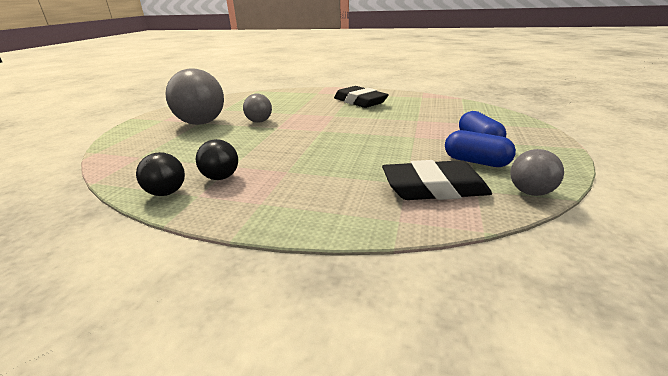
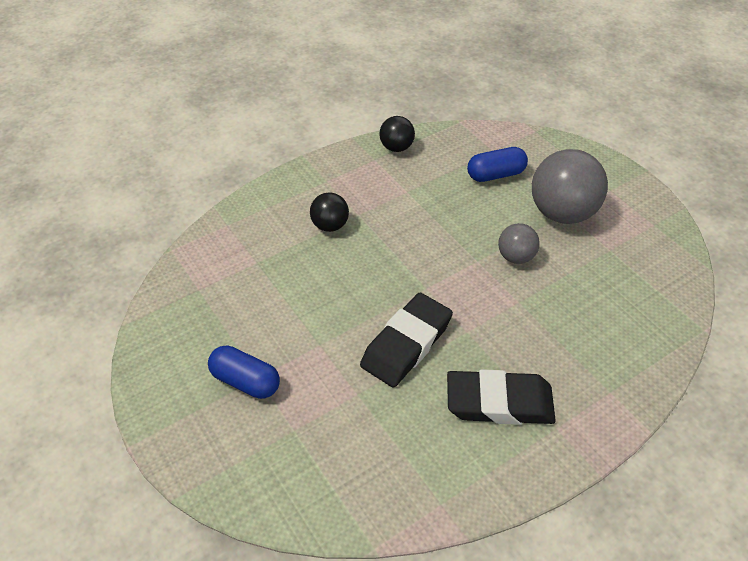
camera: 130 degrees right, 20 degrees up
(221, 177) = (391, 178): black ball -> black ball (330, 225)
(434, 188) = (231, 270): black eraser -> black eraser (406, 344)
(476, 162) = (223, 332): blue capsule -> blue capsule (495, 175)
(530, 192) = (157, 313): grey ball -> none

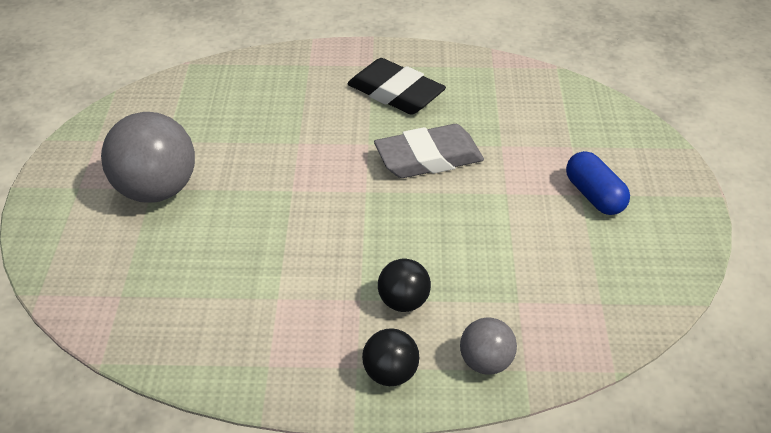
camera: 145 degrees left, 5 degrees down
(396, 147) = (223, 367): black ball -> black ball (390, 374)
(406, 344) = (428, 158): black eraser -> grey eraser
(495, 175) = (160, 264): blue capsule -> none
(516, 257) = (254, 175): grey ball -> grey ball (486, 362)

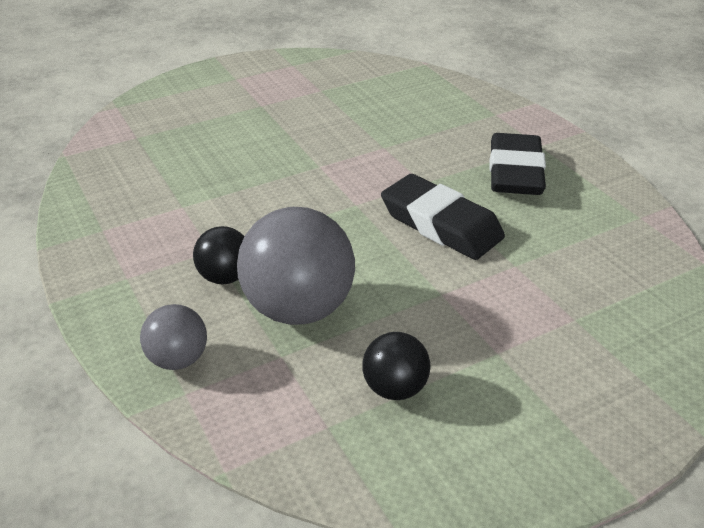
camera: 60 degrees right, 5 degrees down
(156, 190) = (260, 107): grey ball -> grey ball (298, 309)
(390, 374) = (128, 300): black ball -> black ball (395, 388)
(428, 158) = (441, 224): grey eraser -> black eraser
(594, 196) = (506, 365): blue capsule -> none

